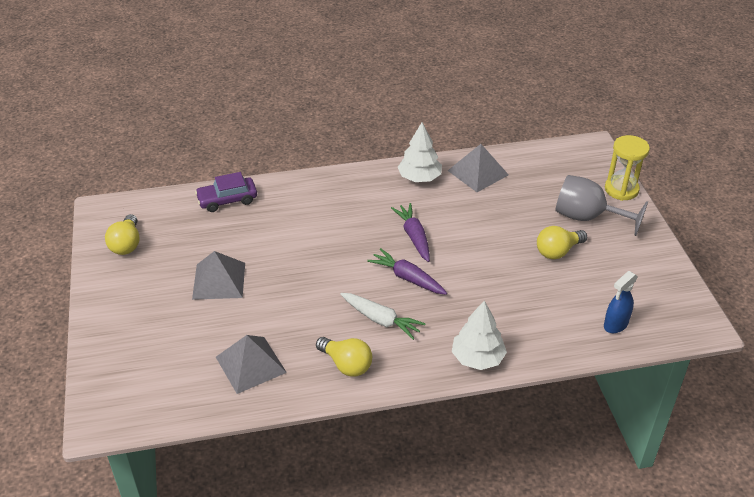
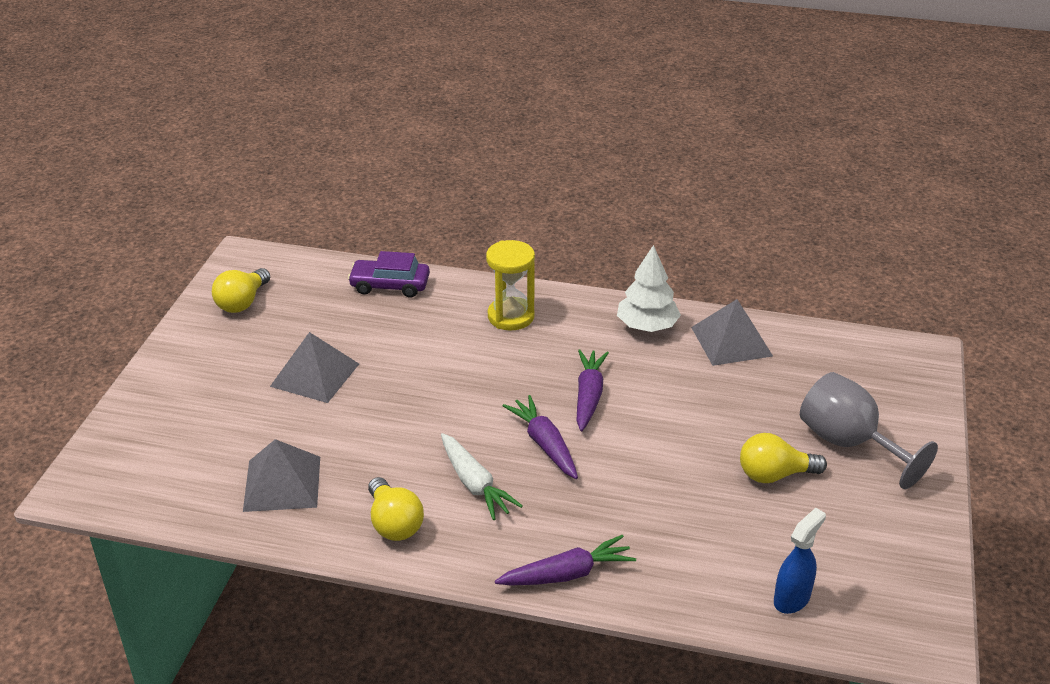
camera: 25 degrees right, 5 degrees down
(477, 358) = (566, 574): white tree -> purple carrot
(615, 325) = (792, 598): blue spray bottle -> blue spray bottle turned 150 degrees clockwise
(621, 189) = (927, 422): yellow hourglass -> yellow hourglass (511, 316)

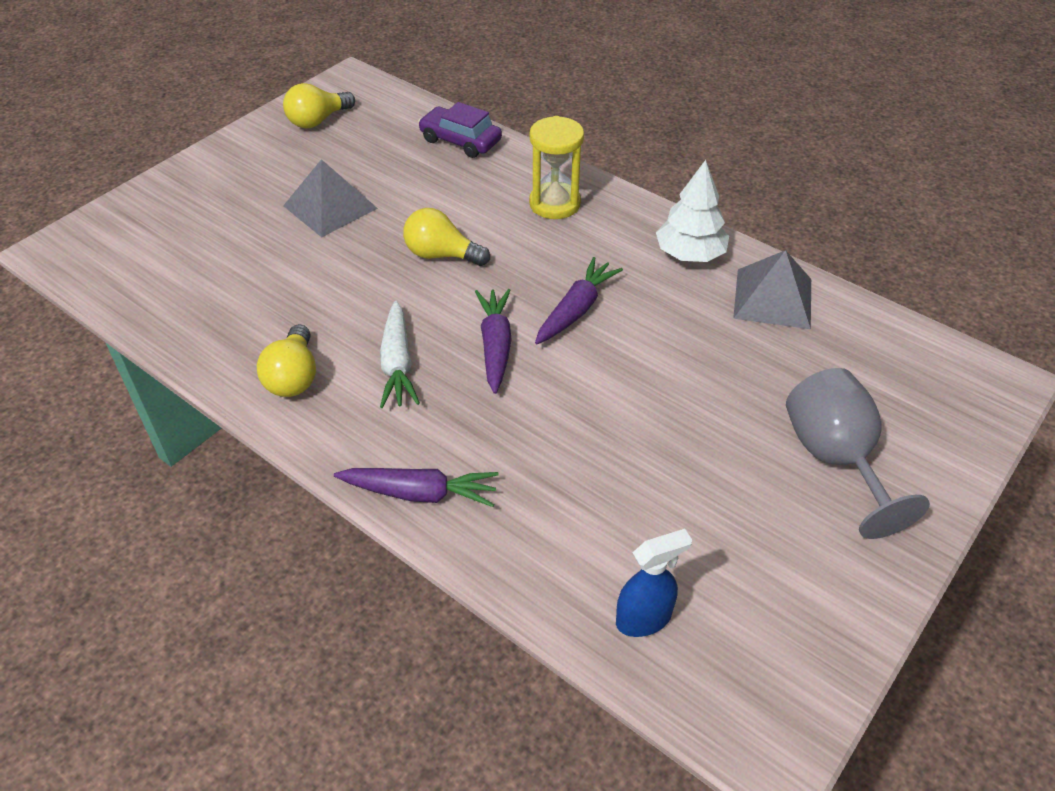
camera: 25 degrees right, 10 degrees up
(282, 483) = (225, 302): grey pyramid -> none
(774, 475) = (721, 465): yellow light bulb -> yellow light bulb (441, 255)

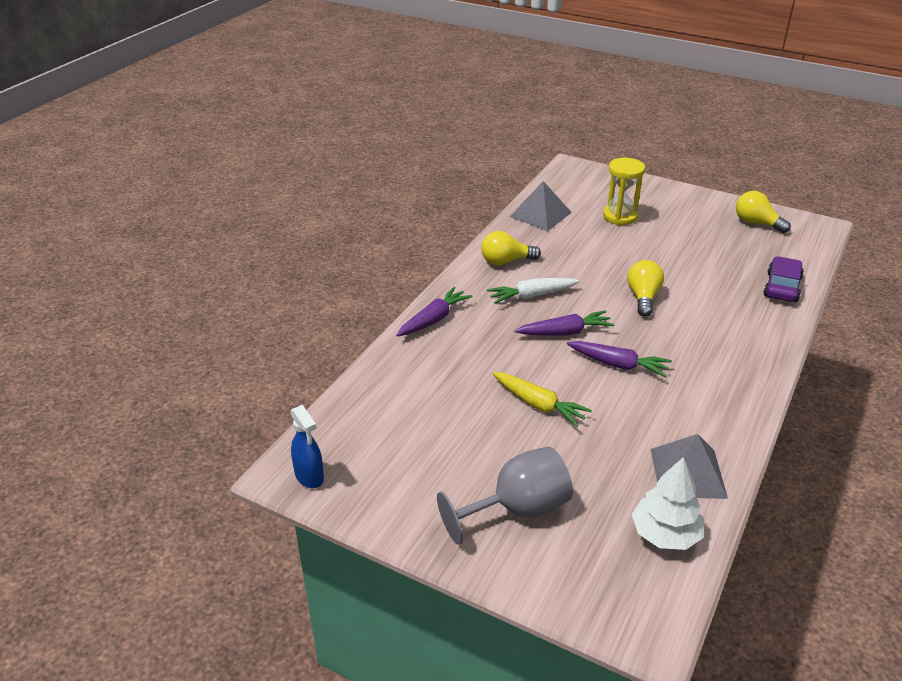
camera: 80 degrees right, 10 degrees down
(330, 207) = (665, 245): grey pyramid -> grey pyramid (540, 214)
(419, 493) = (433, 319): purple carrot -> purple carrot turned 135 degrees counterclockwise
(554, 204) = (735, 342): yellow hourglass -> yellow hourglass (620, 216)
(643, 403) = (538, 404): none -> yellow carrot
(644, 618) = (362, 416): blue spray bottle -> blue spray bottle (309, 476)
(690, 254) = (717, 420): white tree -> white tree (665, 534)

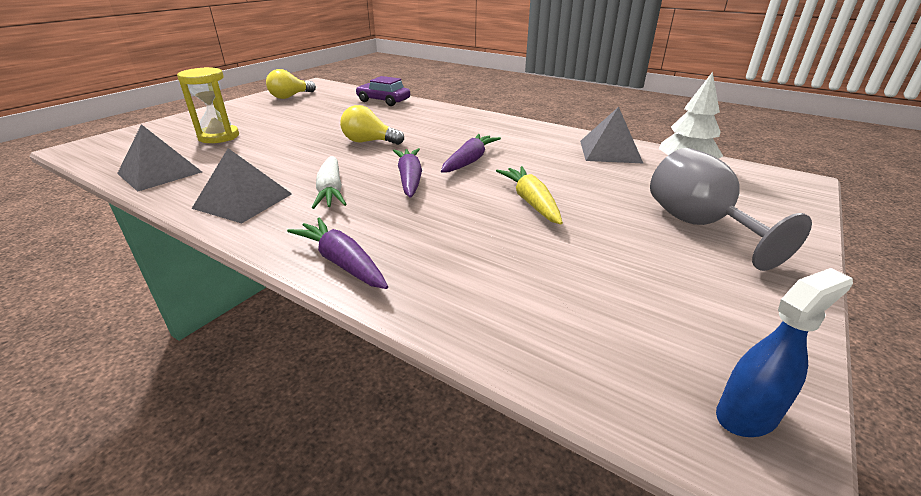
camera: 85 degrees left, 5 degrees down
(506, 261) = (243, 201): yellow light bulb -> grey pyramid
(538, 404) = (531, 202): yellow carrot -> yellow carrot turned 60 degrees counterclockwise

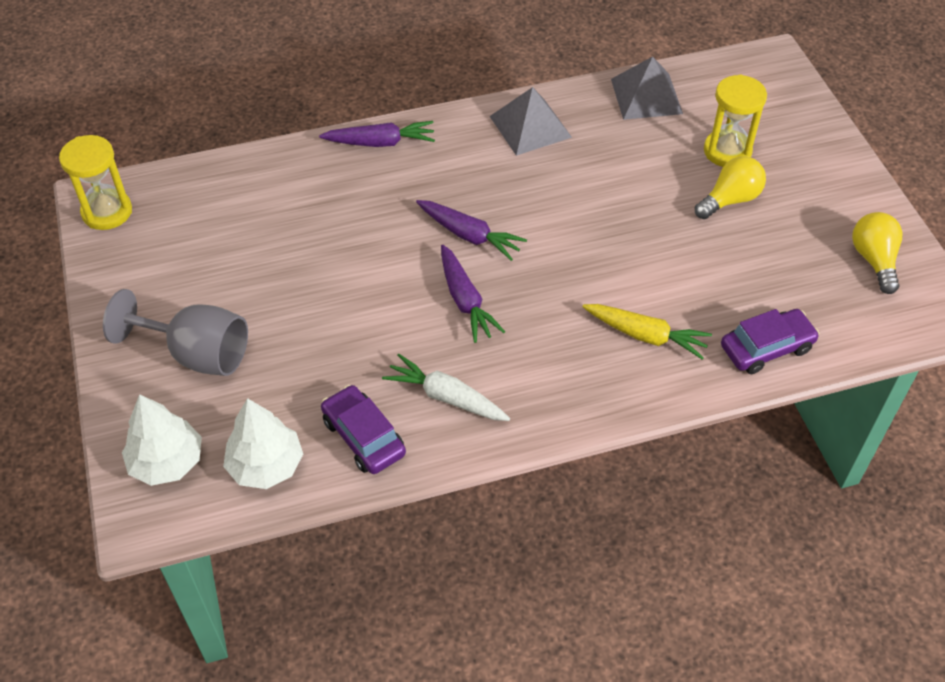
camera: 130 degrees right, 20 degrees up
(331, 190) = (498, 178): white carrot -> white carrot (447, 397)
(369, 142) = (599, 254): yellow light bulb -> yellow light bulb (730, 200)
(531, 202) = (343, 283): yellow carrot -> yellow carrot (645, 335)
(610, 151) = (363, 437): grey pyramid -> purple car
(747, 415) = (107, 212): blue spray bottle -> yellow hourglass
(762, 192) = (167, 462): none -> white tree

